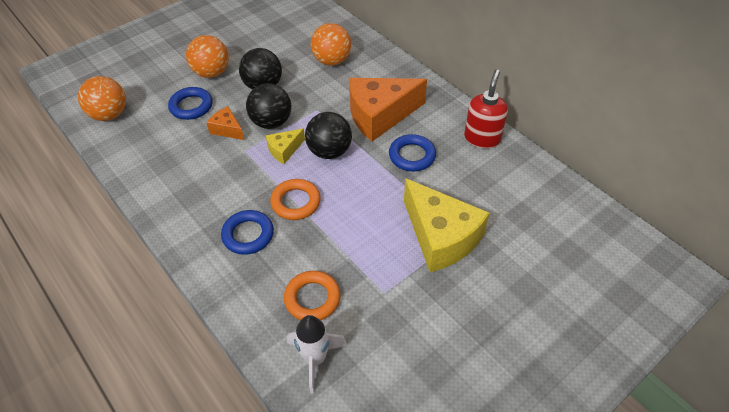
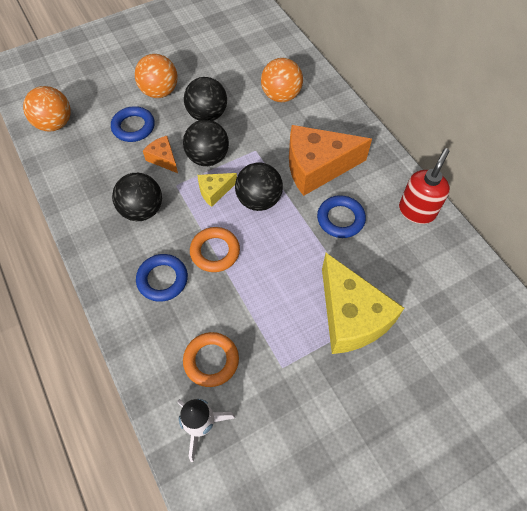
camera: 10 degrees right, 10 degrees up
(215, 177) = (142, 210): none -> black ball

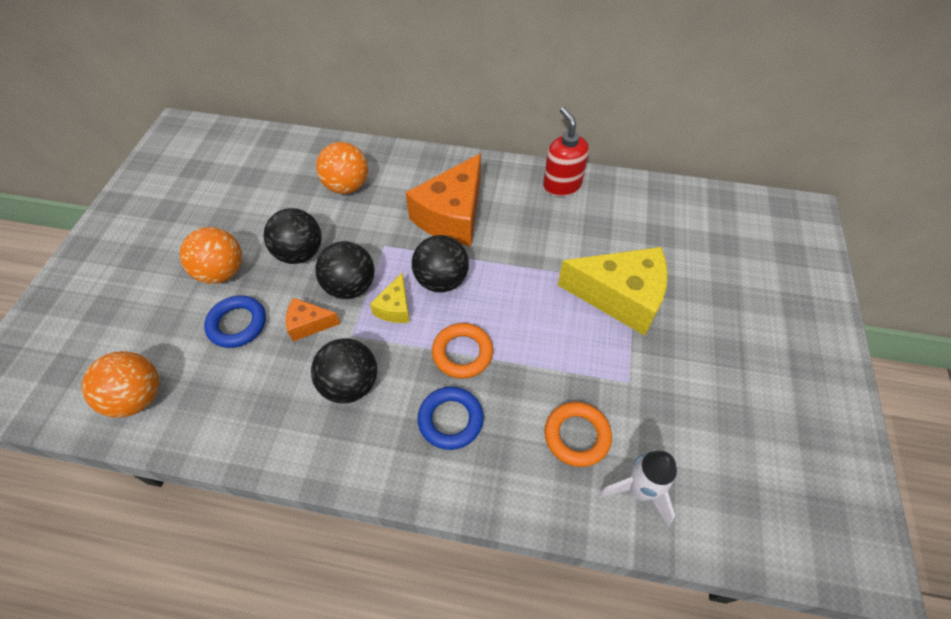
camera: 50 degrees left, 5 degrees down
(340, 219) = (520, 237): blue ring -> none

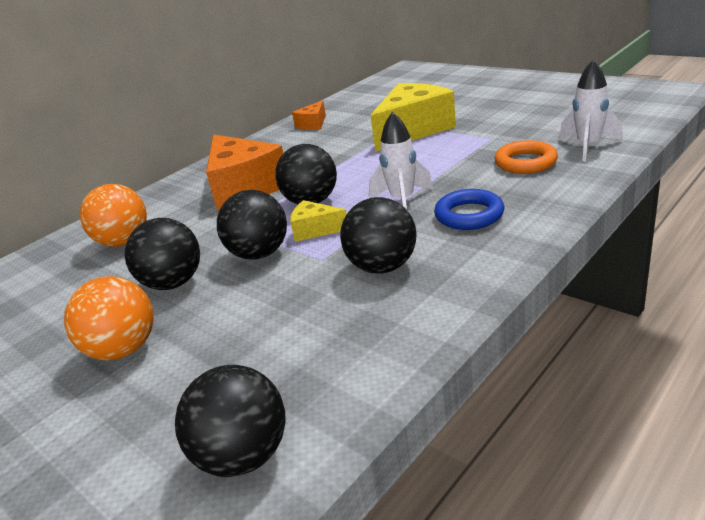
camera: 55 degrees left, 25 degrees down
(137, 397) = (243, 456): orange ball -> black ball
(237, 324) = (220, 343): blue ring -> none
(309, 324) = (278, 286): orange cheese -> orange cheese (313, 124)
(395, 307) = (315, 230): yellow cheese -> yellow cheese turned 150 degrees clockwise
(462, 353) = (402, 201): orange ring -> white rocket
(561, 185) = (277, 137): red soap dispenser -> none

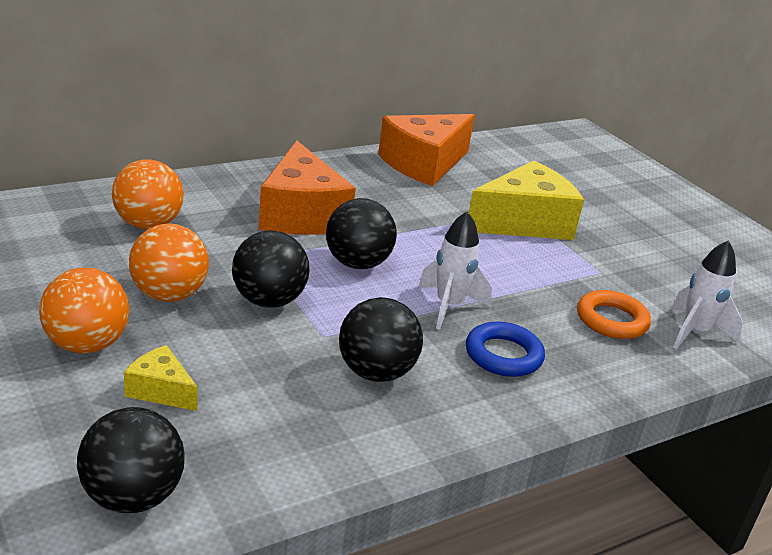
camera: 10 degrees right, 0 degrees up
(173, 283) = (169, 295): black ball -> orange ball
(313, 124) = (424, 164): orange cheese -> orange cheese, size x2.09
(315, 230) = (339, 299): yellow cheese -> yellow cheese (161, 390)

